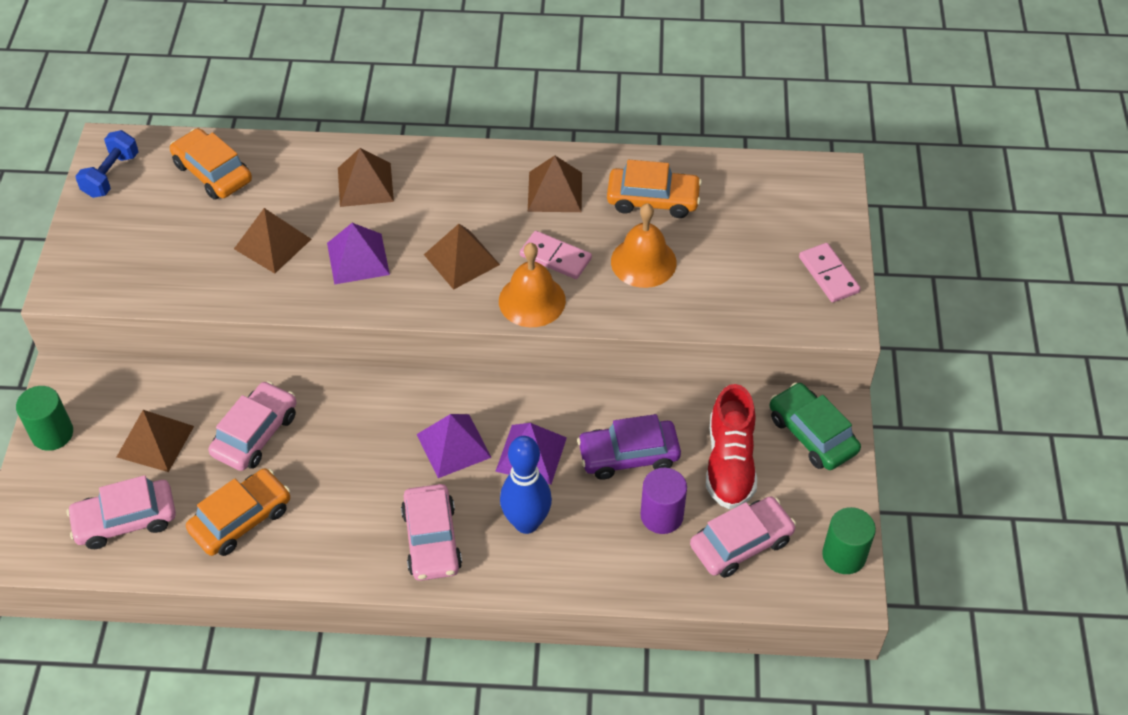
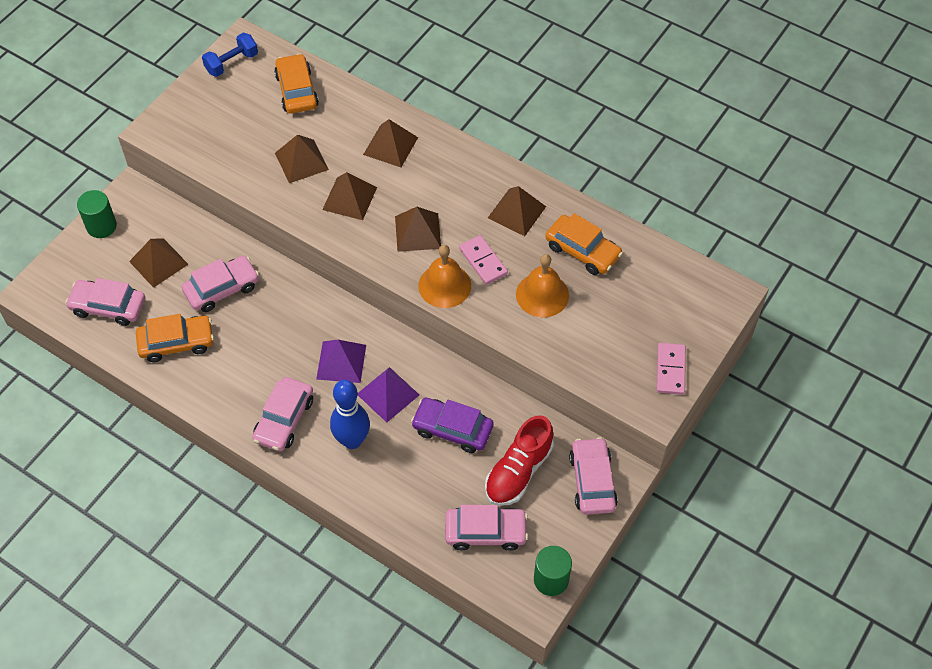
camera: 30 degrees right, 5 degrees up
(358, 258) = (349, 198): purple pyramid -> brown pyramid
(661, 516) = (445, 483): purple cylinder -> none
(812, 434) = (592, 481): green car -> pink car

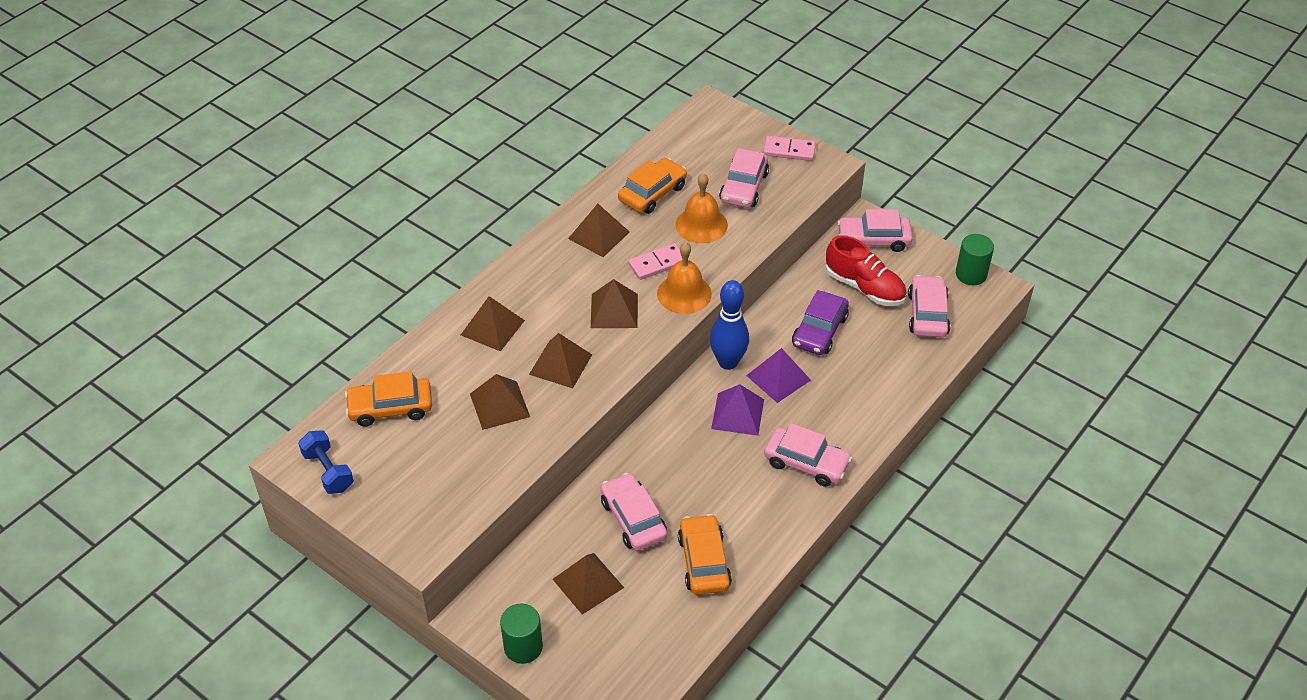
camera: 85 degrees left, 10 degrees down
(108, 307) = (647, 633): pink car -> pink car (744, 187)
(352, 440) = (831, 407): blue bowling pin -> blue bowling pin (728, 362)

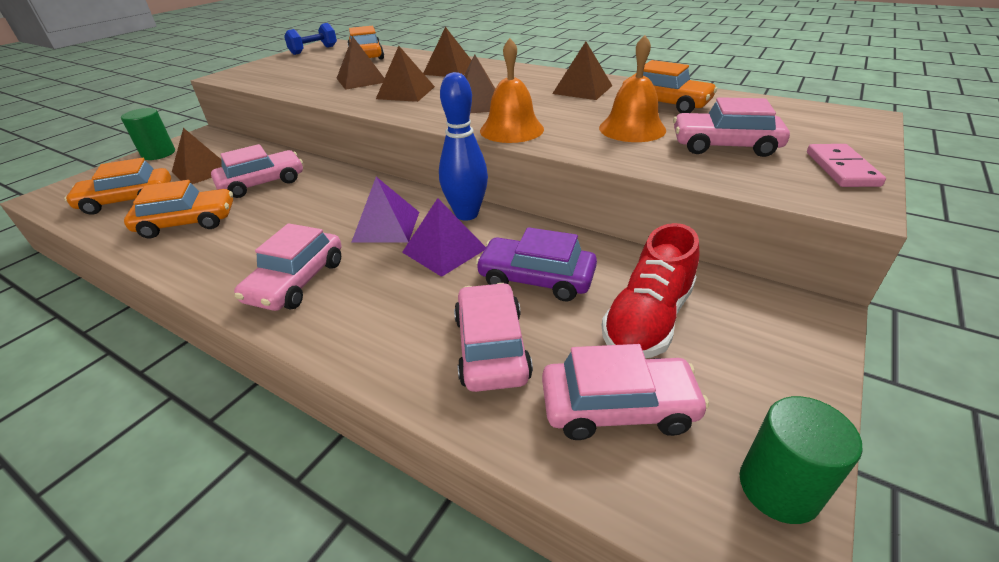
camera: 85 degrees right, 10 degrees down
(645, 632) = (127, 200): none -> orange car
(657, 264) = (553, 114): pink domino -> none
(873, 240) = (771, 325): pink car -> pink car (491, 347)

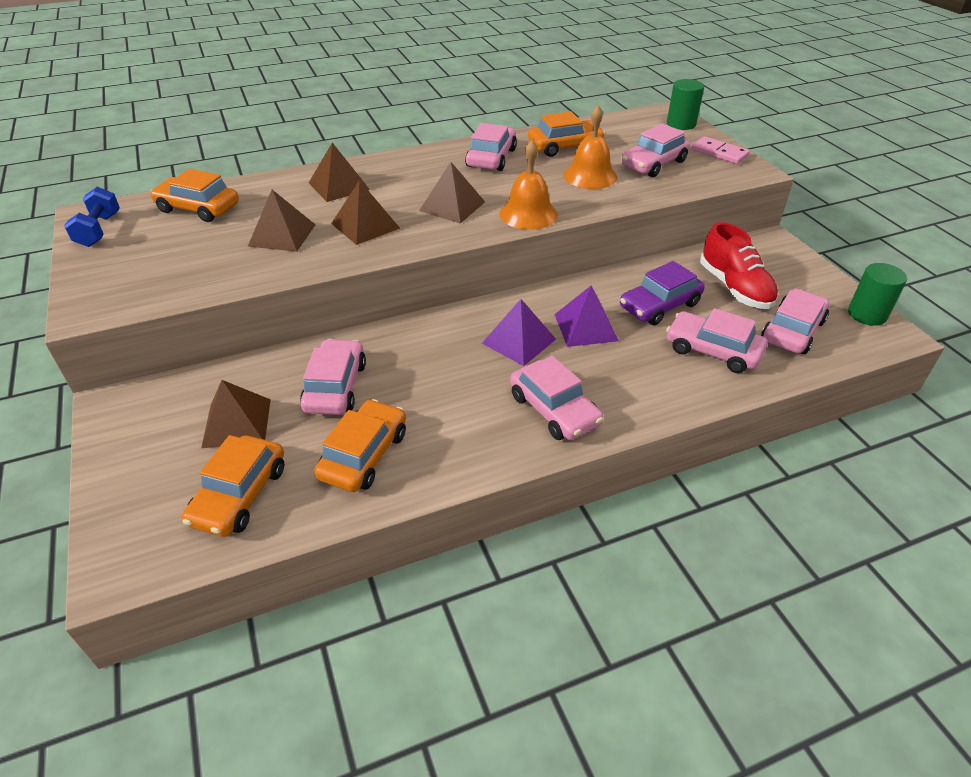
camera: 55 degrees left, 5 degrees up
(158, 154) = (119, 451): green cylinder -> green cylinder (681, 124)
(466, 214) = (545, 298): blue bowling pin -> none
(582, 89) = (491, 158): brown pyramid -> pink car

